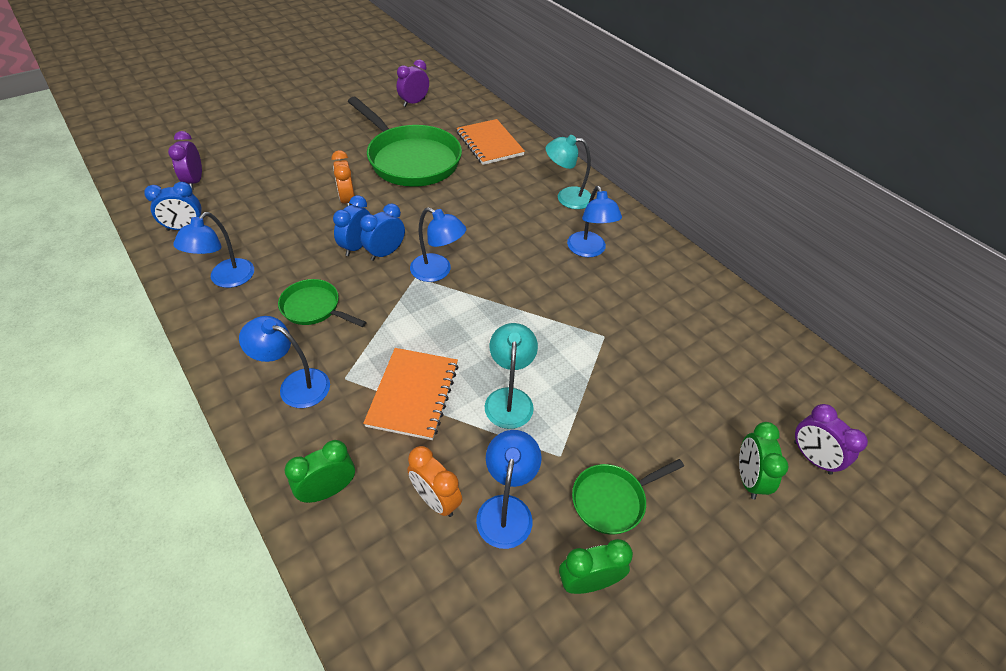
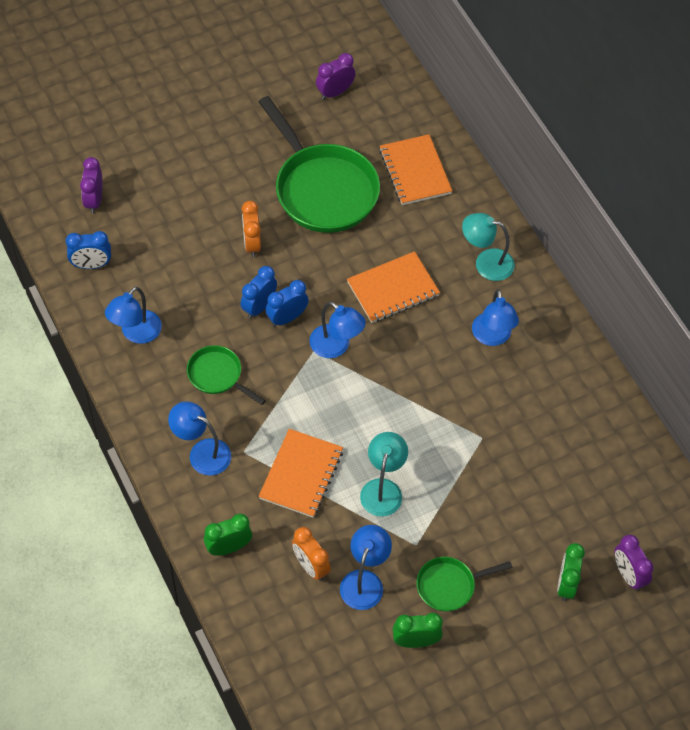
camera: 10 degrees right, 10 degrees up
(486, 222) = (393, 289): none -> orange notebook

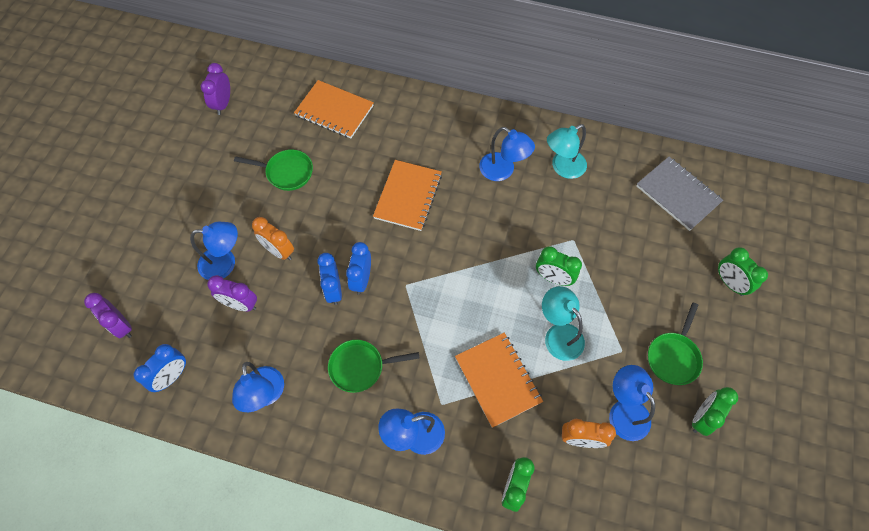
camera: 45 degrees left, 5 degrees up
(322, 189) = (286, 172): green pan -> green pan, size x0.49
(336, 347) = (417, 268): blue lamp -> blue lamp (225, 263)
(430, 449) = (553, 278): none -> green clock
(486, 263) = (444, 129): turquoise lamp -> turquoise lamp (562, 168)
(616, 485) = (677, 194): none -> grey notebook
(628, 575) = (751, 242): purple clock -> purple clock (240, 304)

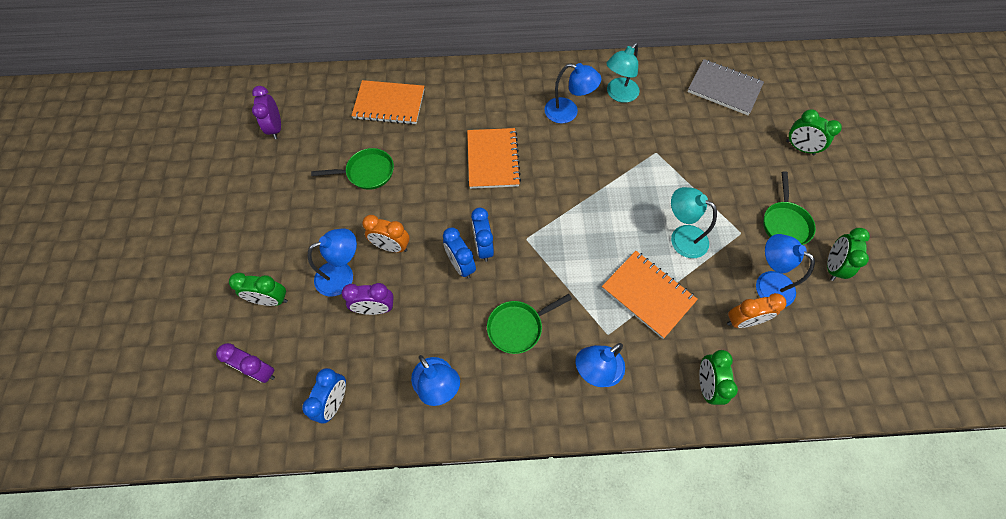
camera: 20 degrees left, 0 degrees up
(553, 278) = (654, 190): green clock -> green clock (271, 300)

